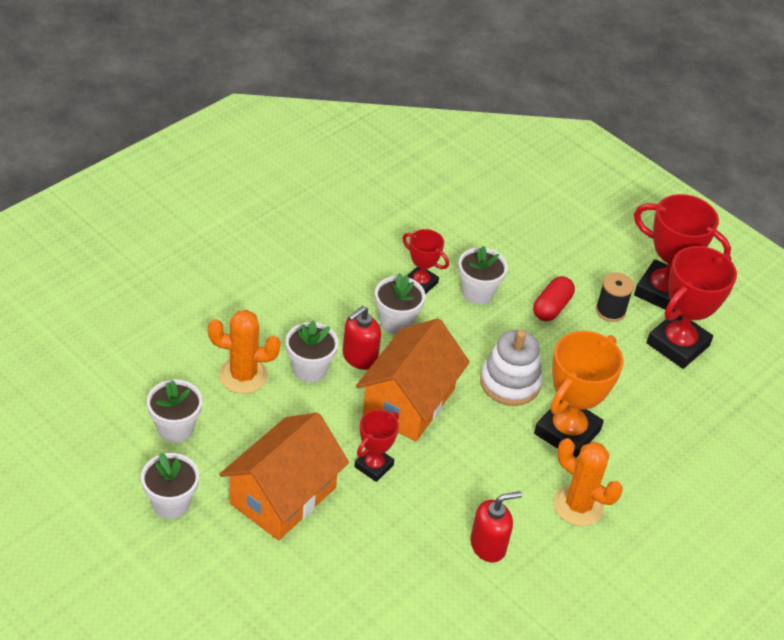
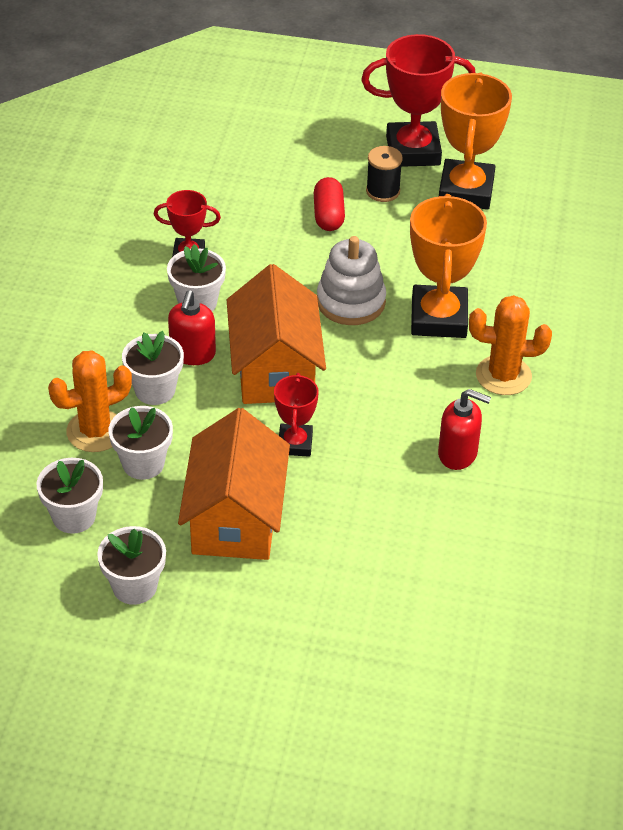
camera: 30 degrees left, 0 degrees up
(477, 292) = (249, 236): white flower pot -> white flower pot (143, 463)
(488, 545) = (458, 454): red soap dispenser -> red soap dispenser turned 75 degrees clockwise
(677, 344) = (466, 191): red trophy -> orange trophy

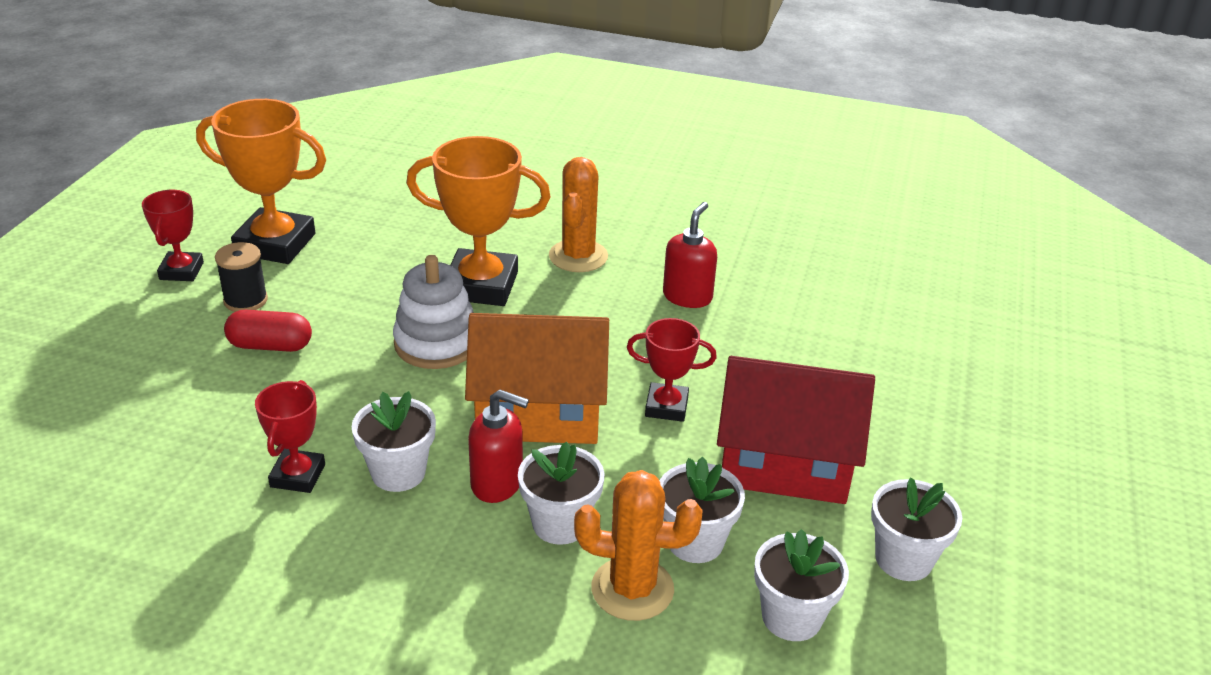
camera: 85 degrees left, 10 degrees down
(95, 431) = (632, 589): orange cactus -> orange cactus turned 60 degrees counterclockwise
(235, 518) = (785, 463): orange house -> red house
(413, 151) = (181, 271): red trophy -> red trophy, size x0.56

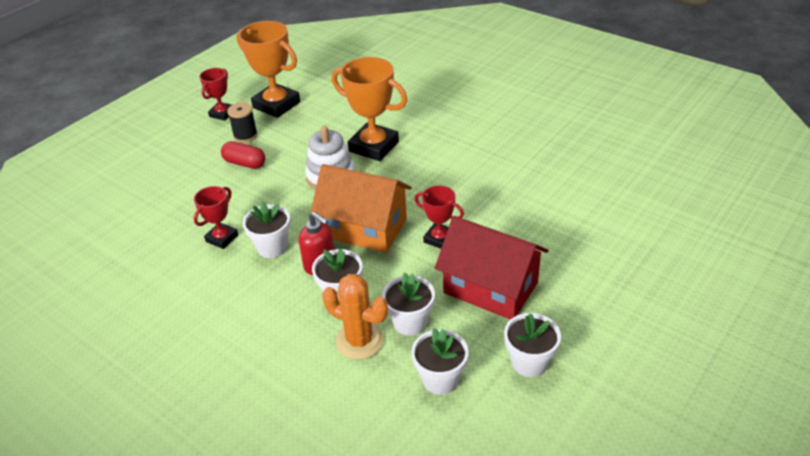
camera: 25 degrees right, 5 degrees up
(578, 256) = (439, 137): orange cactus -> none
(687, 296) = (491, 173): red soap dispenser -> none

